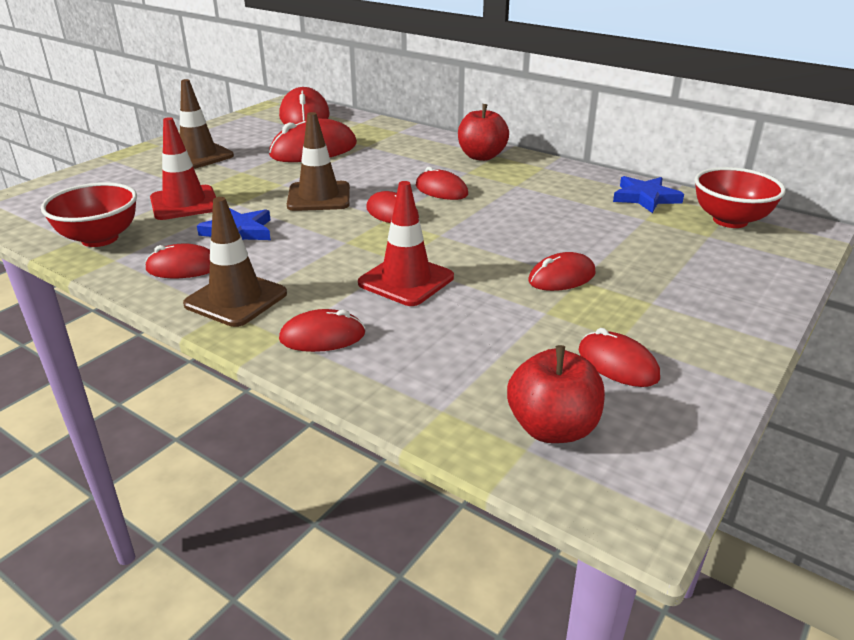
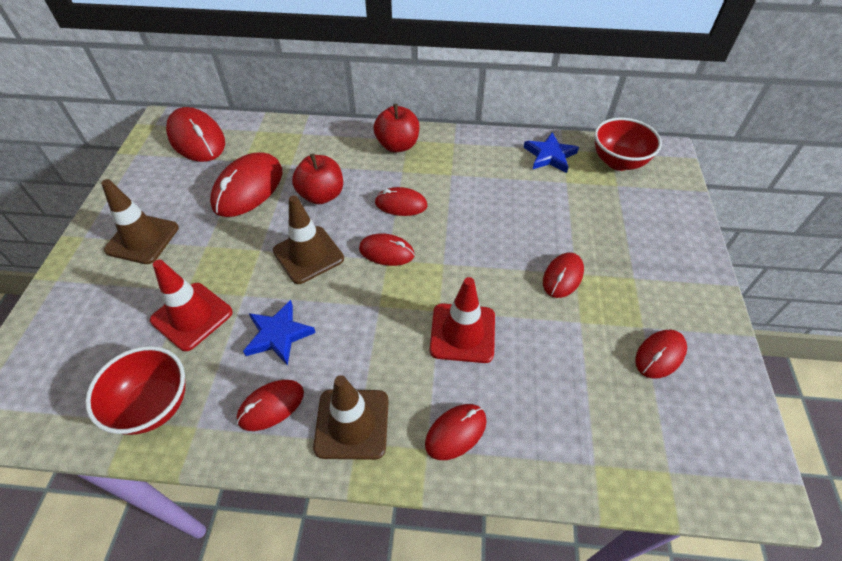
camera: 30 degrees left, 20 degrees up
(552, 428) = (669, 443): red apple -> red apple (321, 195)
(618, 364) = (660, 355): red mouse -> red mouse turned 60 degrees counterclockwise

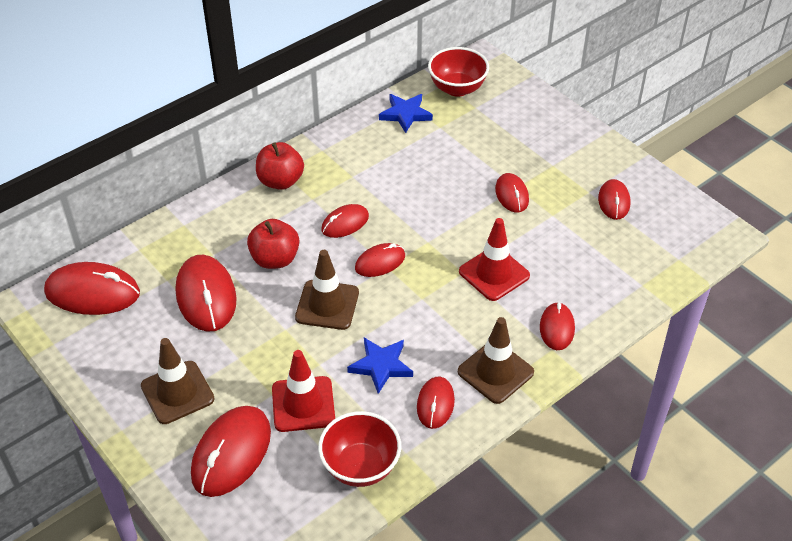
camera: 45 degrees left, 5 degrees down
(105, 311) = (231, 453): none -> red mouse

